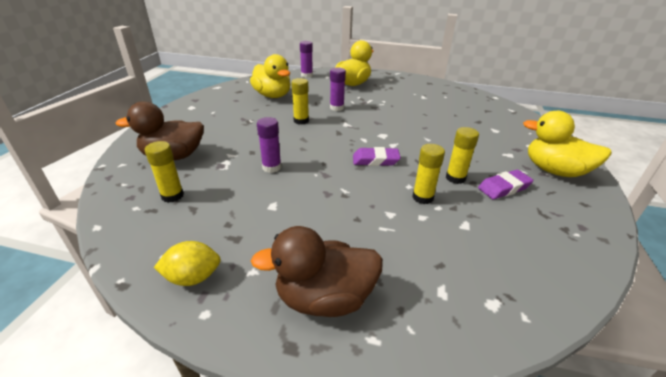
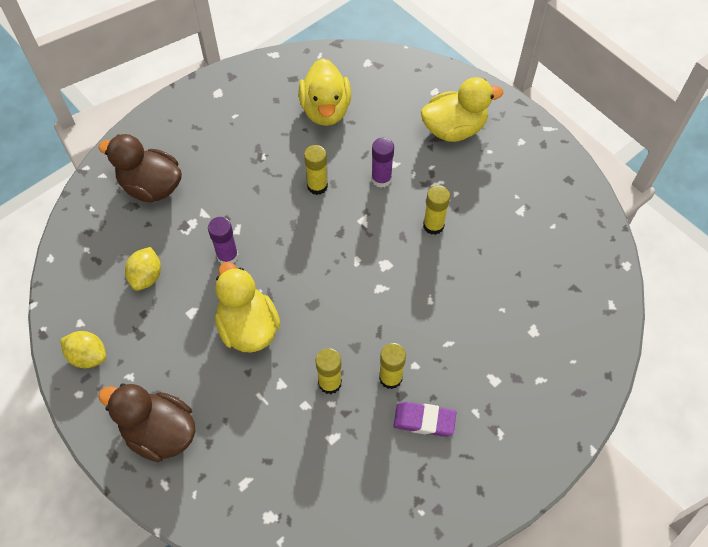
camera: 35 degrees right, 25 degrees up
(172, 196) = (121, 250): yellow glue stick -> yellow glue stick (433, 225)
(211, 201) = (147, 276): none -> yellow lemon
(306, 75) = (409, 74): purple glue stick -> none
(375, 160) = (336, 303): purple eraser -> none
(554, 171) = (512, 433): yellow duck -> yellow duck (248, 327)

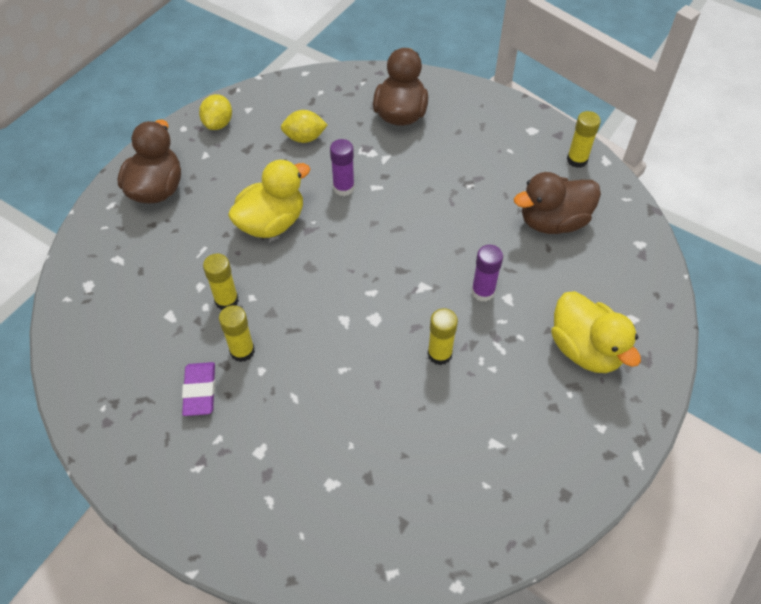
camera: 75 degrees right, 5 degrees down
(317, 186) = (450, 237): yellow glue stick -> yellow glue stick (577, 160)
(325, 110) = (553, 221): yellow duck -> brown duck

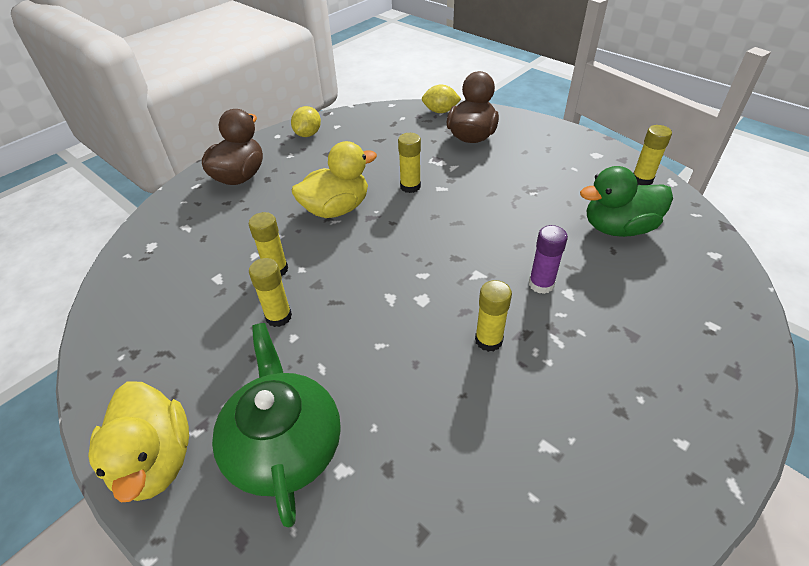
camera: 10 degrees right, 10 degrees down
(200, 391) = (224, 351): purple eraser -> none
(278, 469) = (284, 445): none -> green teapot
(304, 138) = (381, 148): yellow lemon -> yellow lemon (440, 111)
(343, 188) = (410, 186): purple glue stick -> yellow glue stick
(553, 221) = (618, 228): brown duck -> green duck
(585, 349) = (658, 352): yellow duck -> yellow duck (155, 460)

